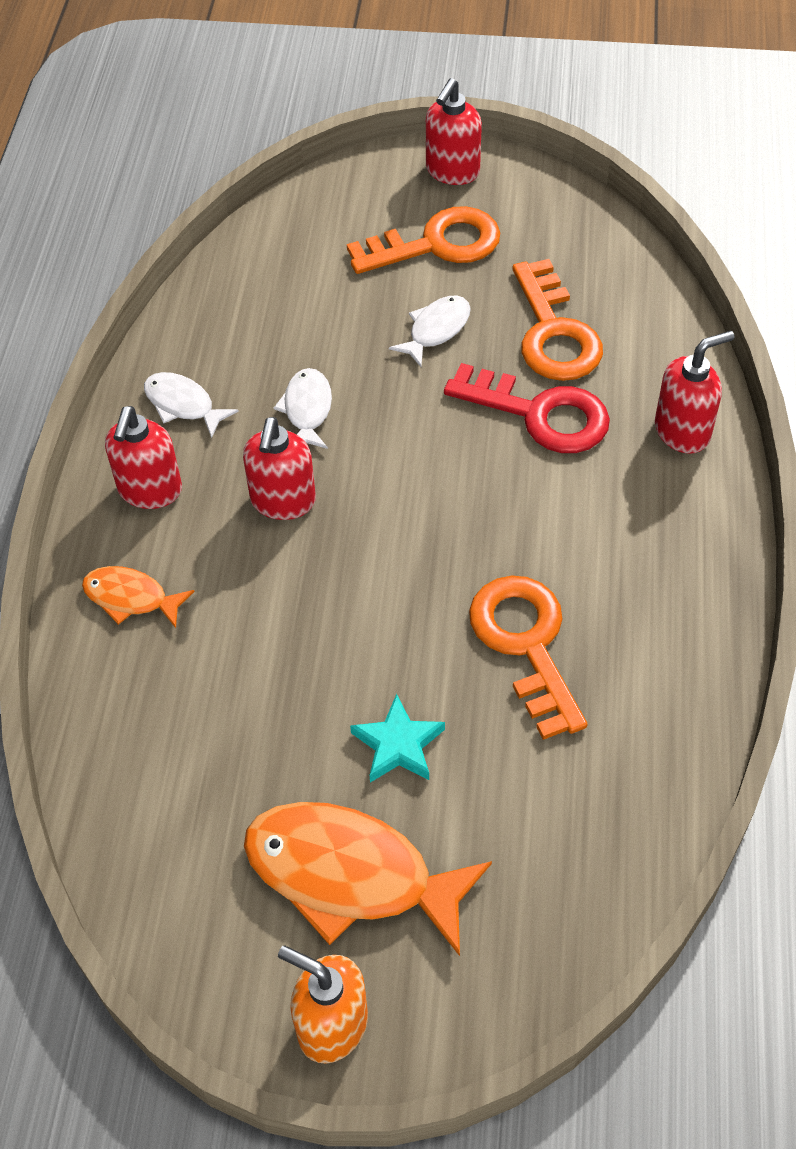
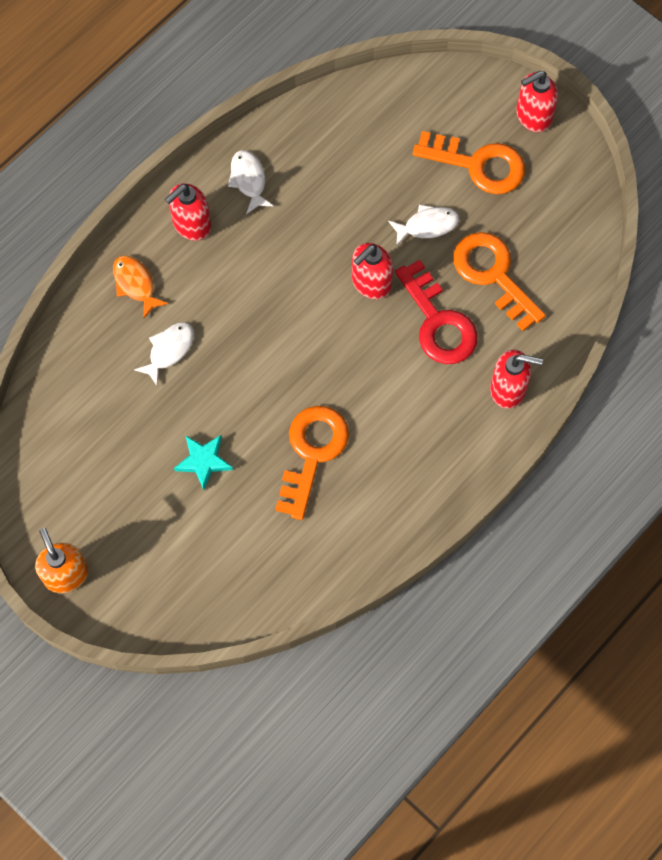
camera: 35 degrees right, 15 degrees up
(283, 501) = (255, 280): red soap dispenser -> red soap dispenser (371, 283)
(307, 410) = (313, 230): white fish -> white fish (169, 350)
(351, 875) = (129, 510): orange fish -> none
(554, 333) = (493, 274): orange key -> orange key turned 120 degrees clockwise

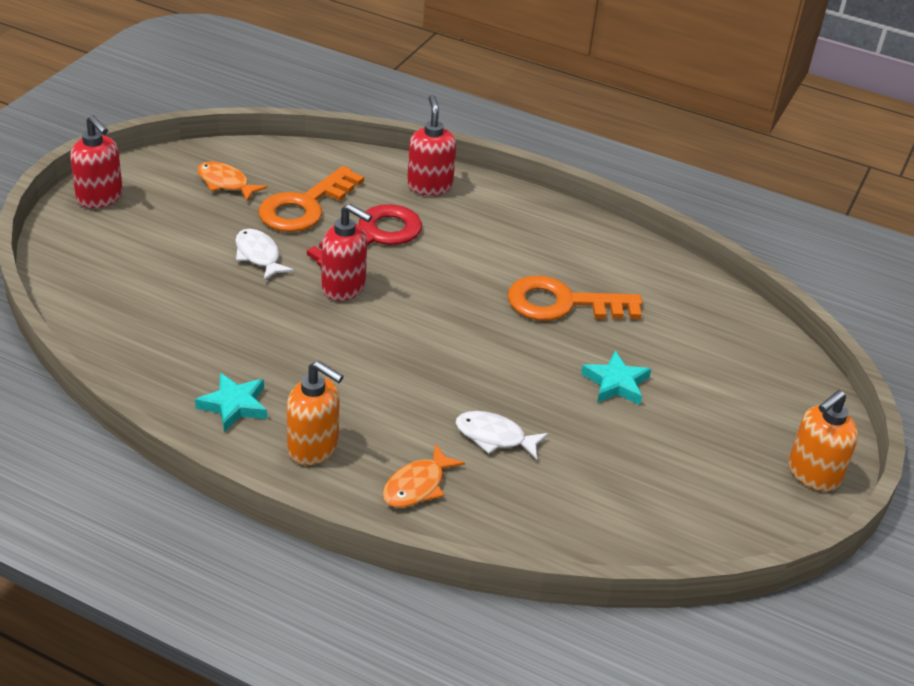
camera: 110 degrees left, 30 degrees down
(191, 224) = (313, 448): red soap dispenser -> orange soap dispenser
(248, 180) = (234, 405): white fish -> turquoise star
(478, 165) = (171, 228): orange key -> none
(540, 216) = (226, 183): none -> orange fish

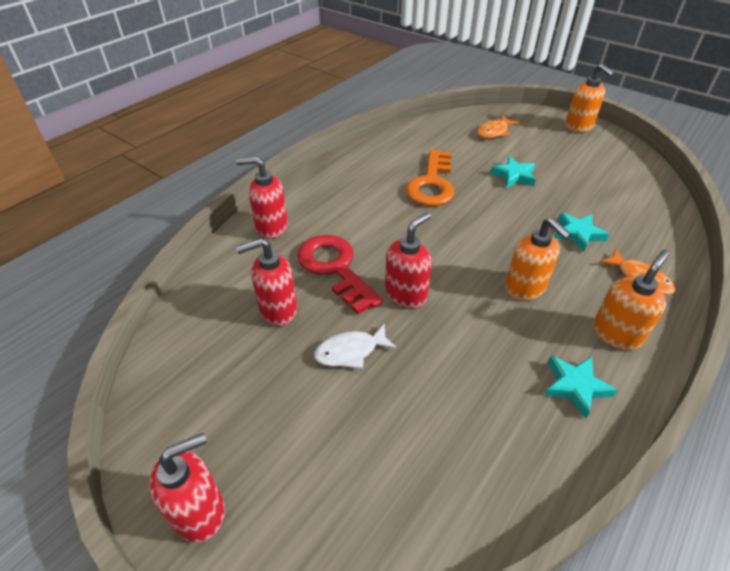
camera: 75 degrees left, 5 degrees up
(226, 183) = (215, 371): orange fish -> orange fish (494, 132)
(304, 206) = (278, 310): orange key -> red soap dispenser
(374, 379) = (525, 288): none -> orange soap dispenser
(494, 437) = (578, 234): white fish -> turquoise star

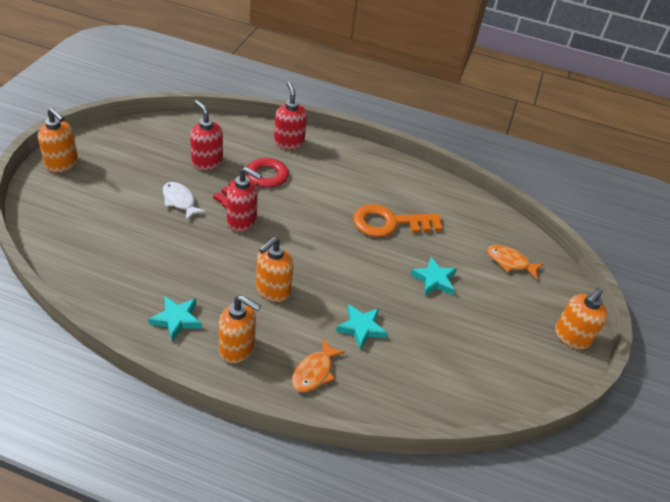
camera: 65 degrees right, 0 degrees up
(200, 511) = (62, 164): red soap dispenser -> orange soap dispenser

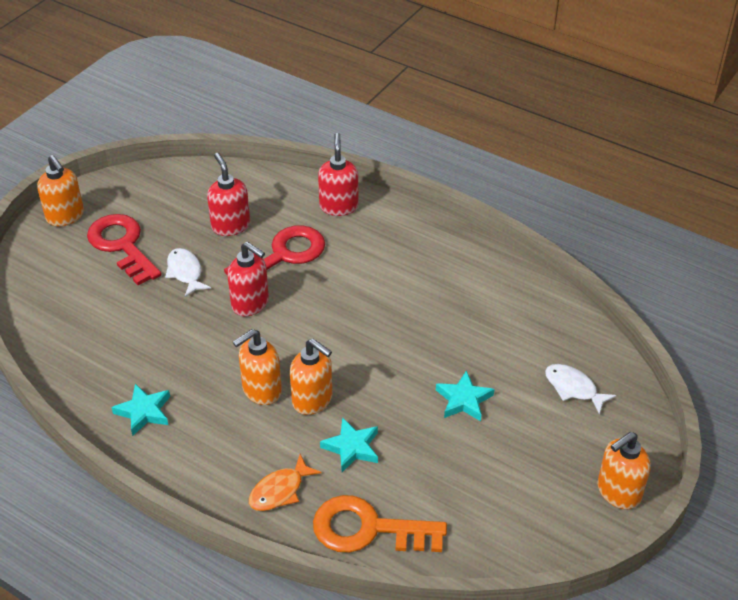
camera: 20 degrees right, 0 degrees up
(119, 183) = (122, 245): none -> red key
(237, 348) = (201, 453): orange soap dispenser -> orange soap dispenser (313, 400)
(389, 223) = (432, 322): orange key -> orange key (367, 529)
(510, 262) = (573, 388): orange fish -> white fish

